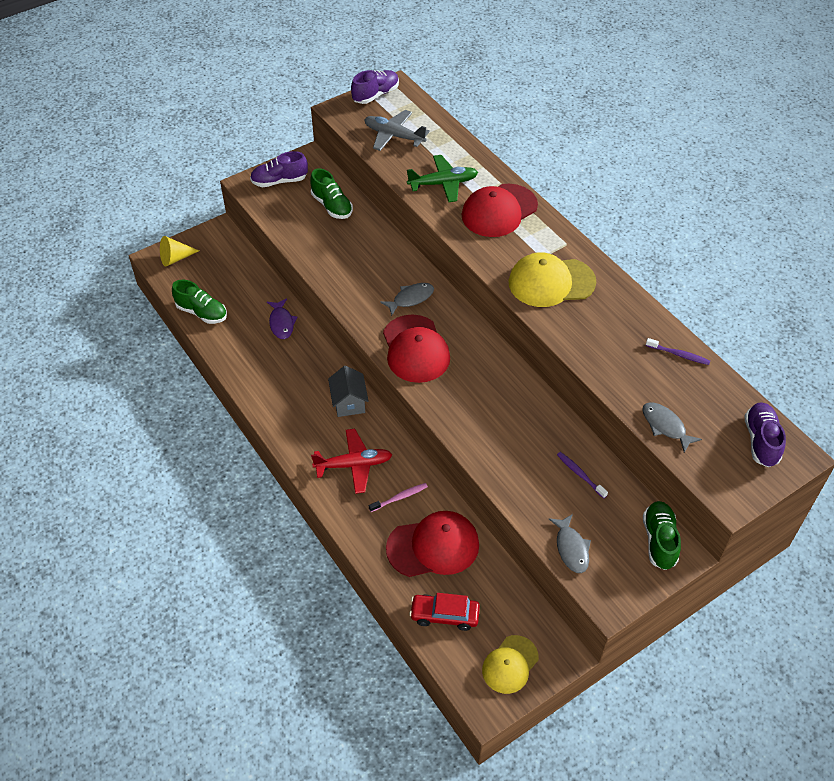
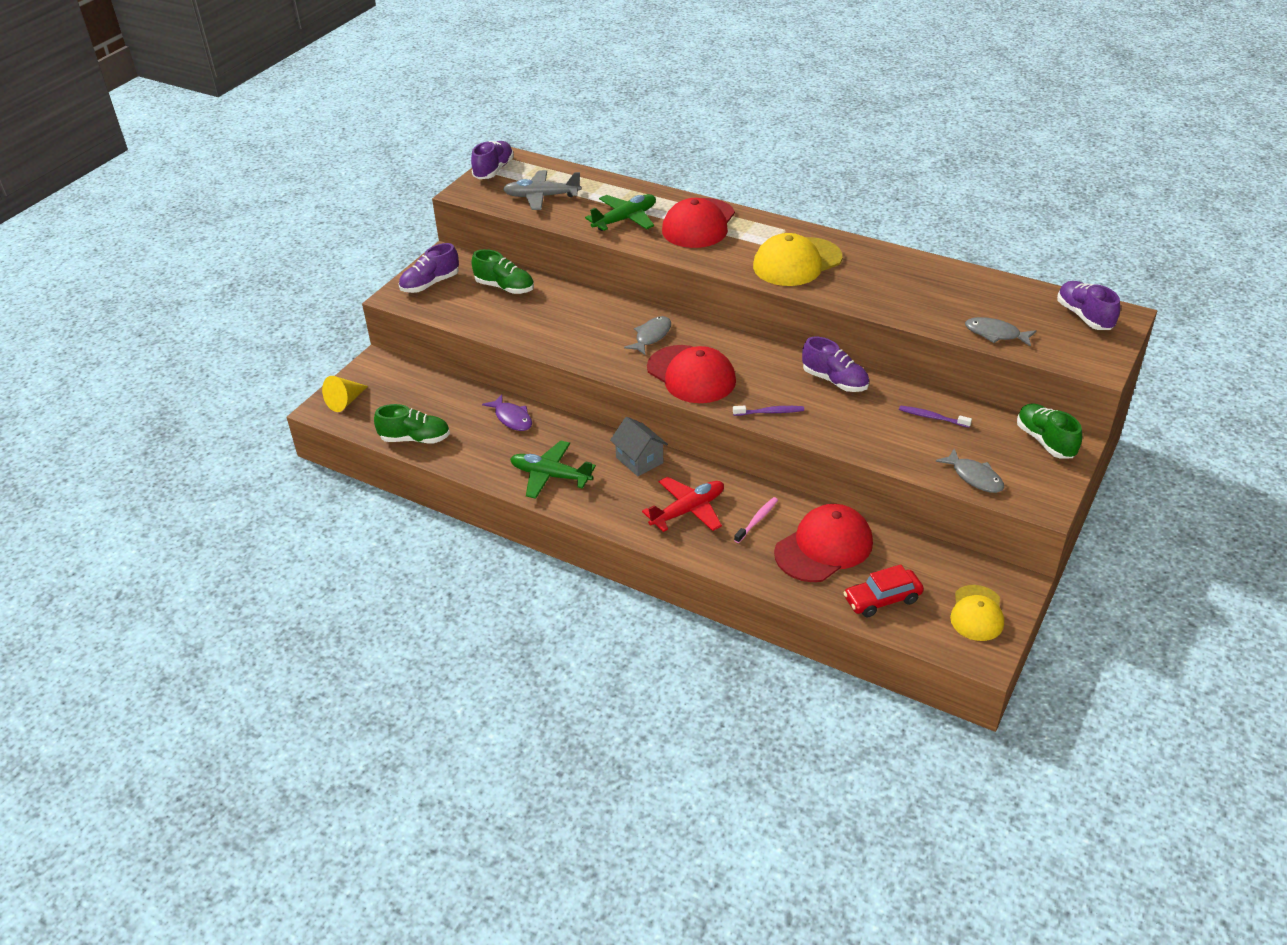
camera: 25 degrees left, 10 degrees down
(275, 388) = (550, 476): none -> green plane
(526, 403) = (835, 381): none -> purple shoe
(679, 355) = (959, 278): purple toothbrush -> purple toothbrush (770, 412)

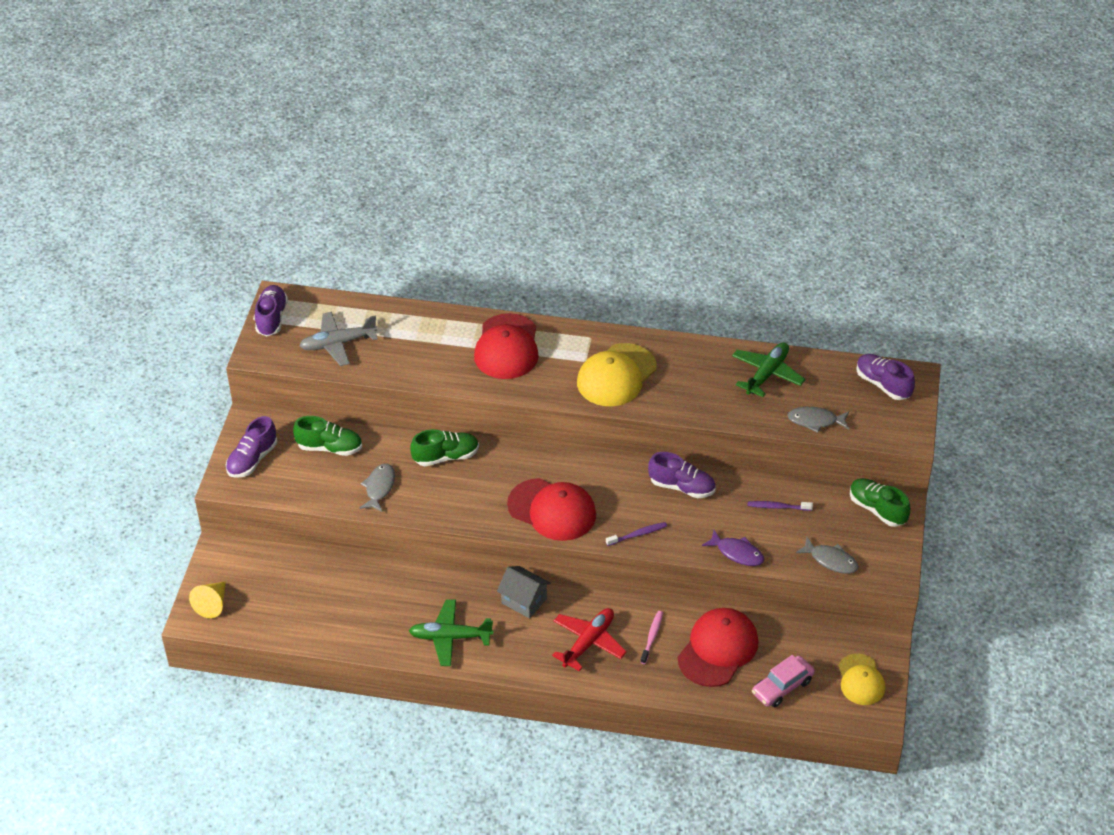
camera: 20 degrees left, 5 degrees up
(415, 439) = (303, 629): green shoe -> green shoe (446, 456)
(512, 418) = (385, 584): purple fish -> purple fish (737, 553)
(625, 219) = (434, 356): green plane -> green plane (767, 374)
(651, 336) = (497, 474): grey fish -> grey fish (379, 487)
(882, 599) = (782, 687): red car -> pink car

